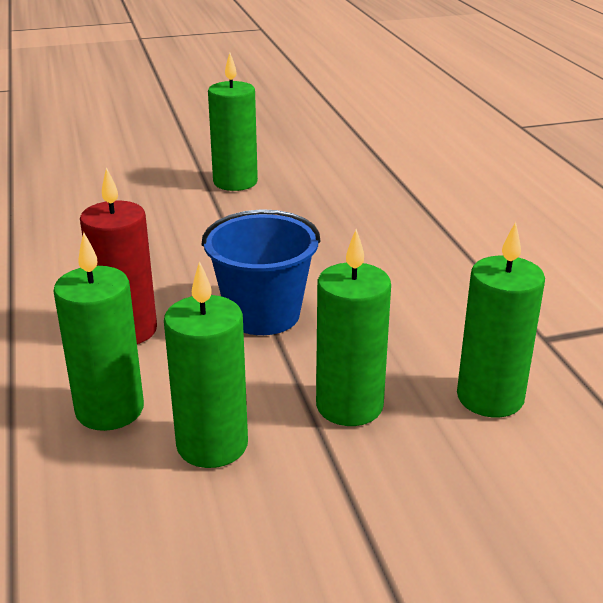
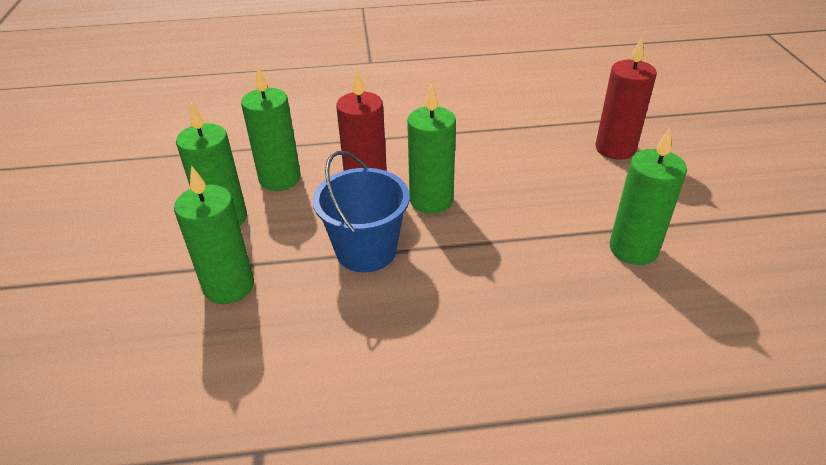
camera: 100 degrees right, 10 degrees up
(72, 184) = (615, 148): none -> red candle
(490, 397) = (194, 376): green candle -> green candle (431, 200)

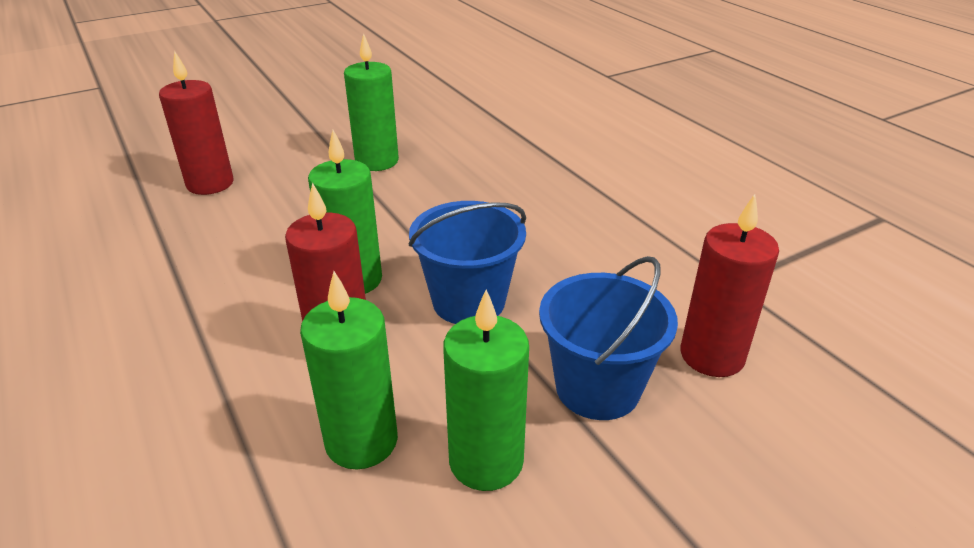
camera: 115 degrees left, 5 degrees down
(196, 370) = (712, 356): none -> red candle
(229, 286) = (597, 388): green candle -> blue bucket

